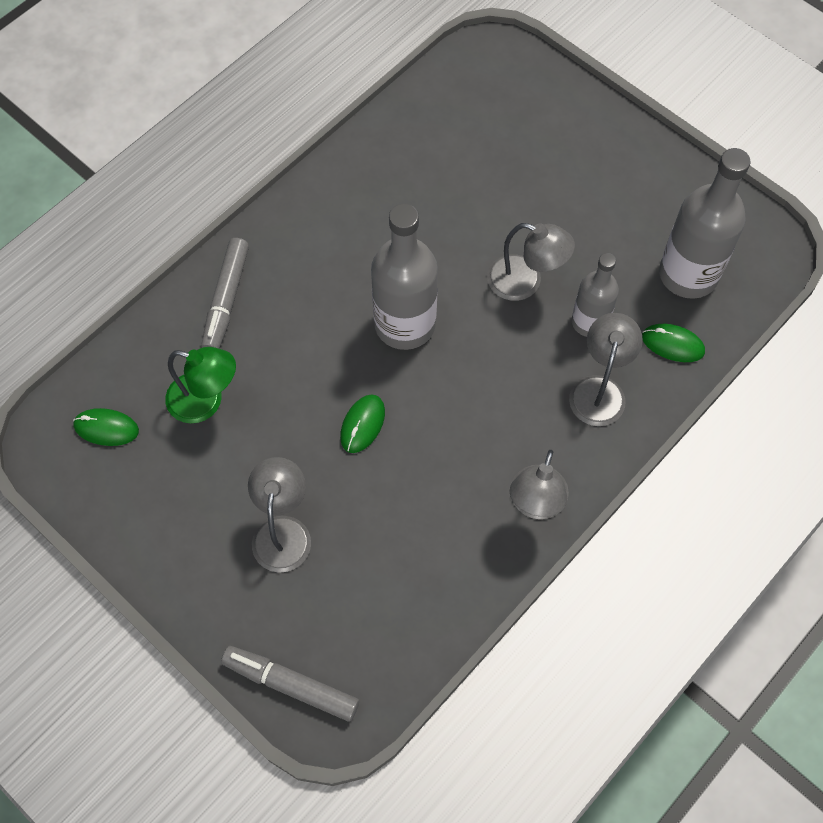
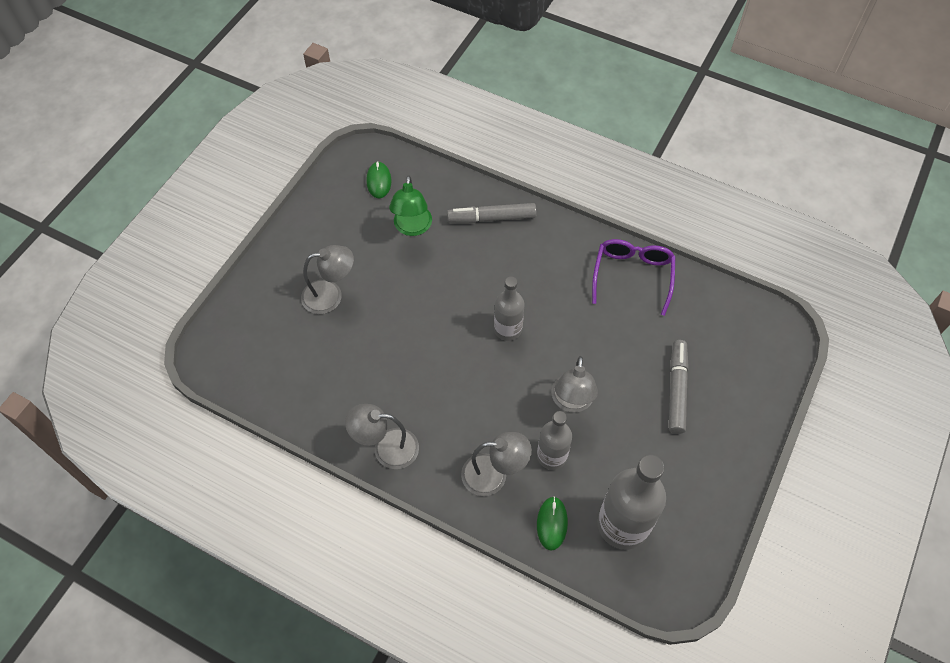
camera: 75 degrees right, 5 degrees down
(291, 685) = (227, 327): grey marker -> grey marker (676, 389)
(362, 424) = (420, 322): green mouse -> none
(370, 169) = (632, 275): none -> purple glasses
(405, 324) = (508, 329): grey bottle -> grey bottle, size x0.61

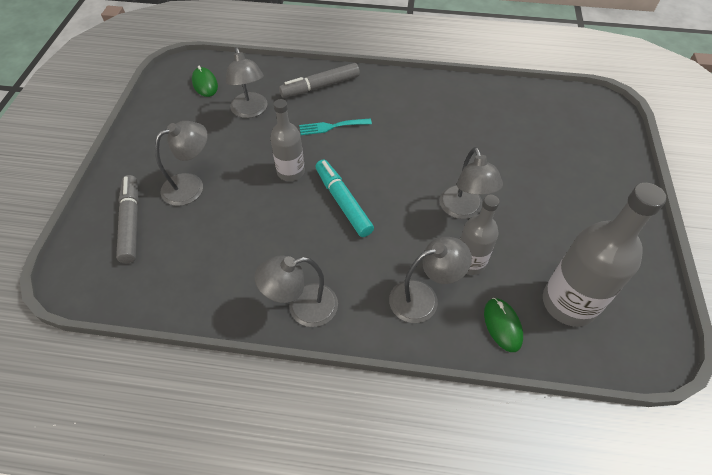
camera: 20 degrees left, 5 degrees down
(412, 228) = (250, 111): green lamp -> grey lamp
(462, 357) = (343, 202): none -> turquoise marker
(484, 270) = (331, 127): none -> turquoise fork
(508, 329) = (375, 167): grey bottle -> grey bottle (290, 172)
(632, 275) = (462, 98): purple glasses -> none
(676, 389) = (548, 173): grey marker -> grey marker (131, 222)

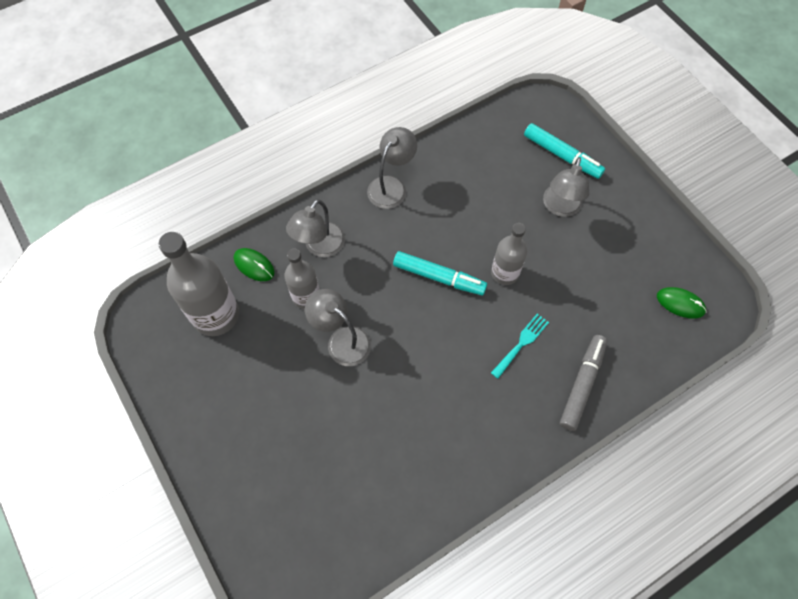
camera: 140 degrees right, 10 degrees up
(131, 222) = (562, 155): grey marker -> turquoise marker
(250, 111) = (605, 306): grey lamp -> none

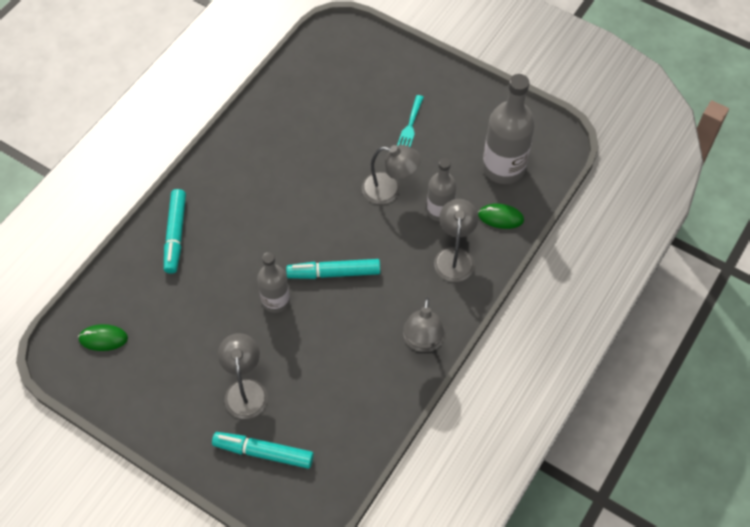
camera: 155 degrees right, 5 degrees down
(521, 343) = (238, 246): turquoise fork -> turquoise fork (410, 127)
(582, 384) = (175, 235): grey marker -> turquoise marker

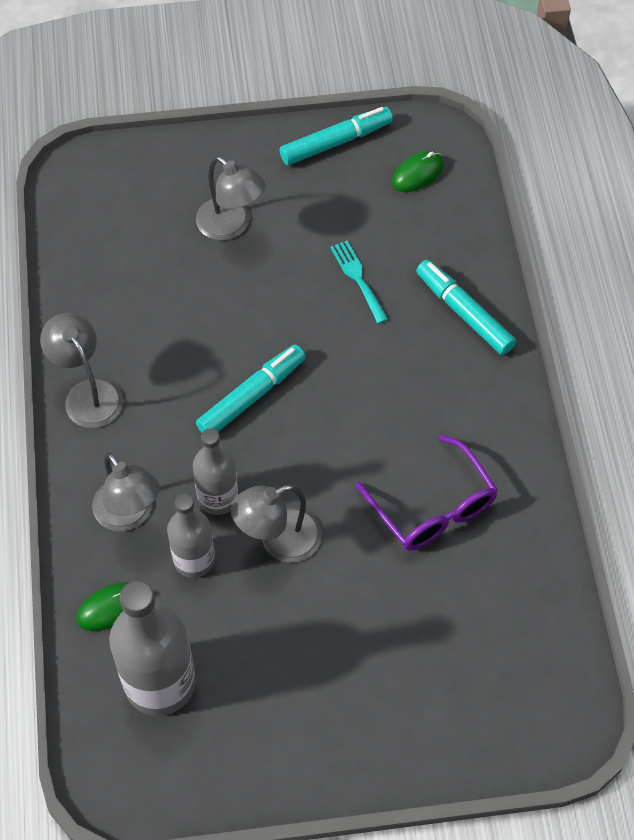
camera: 140 degrees right, 0 degrees up
(263, 452) = (160, 189): turquoise marker -> turquoise marker (336, 142)
(276, 301) = (285, 324): grey bottle -> grey bottle (218, 498)
(299, 152) = (433, 508): none -> purple glasses
(410, 127) = (332, 650): turquoise fork -> turquoise fork (358, 278)

